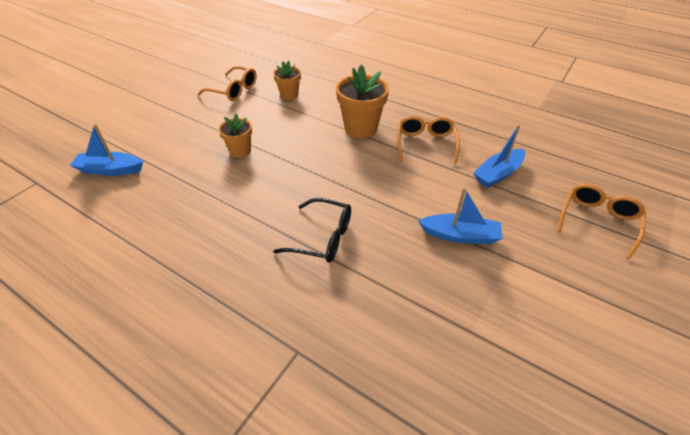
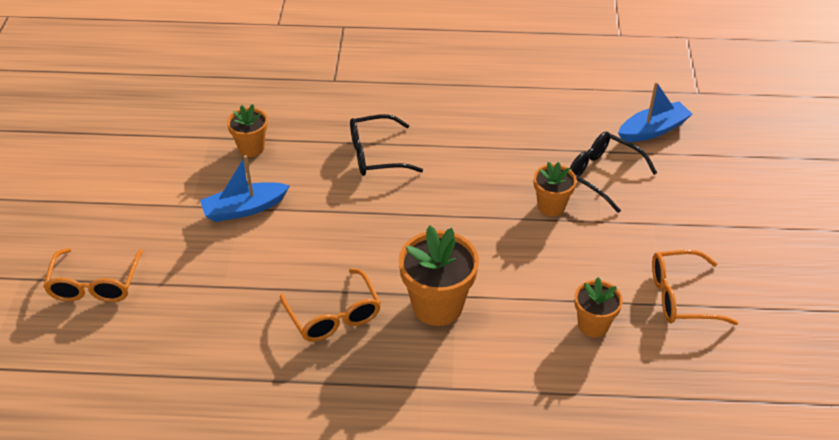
camera: 150 degrees right, 0 degrees up
(185, 156) = (602, 175): none -> black glasses
(432, 297) = (251, 148): none -> orange flower pot
(497, 174) = (222, 305): blue boat -> none

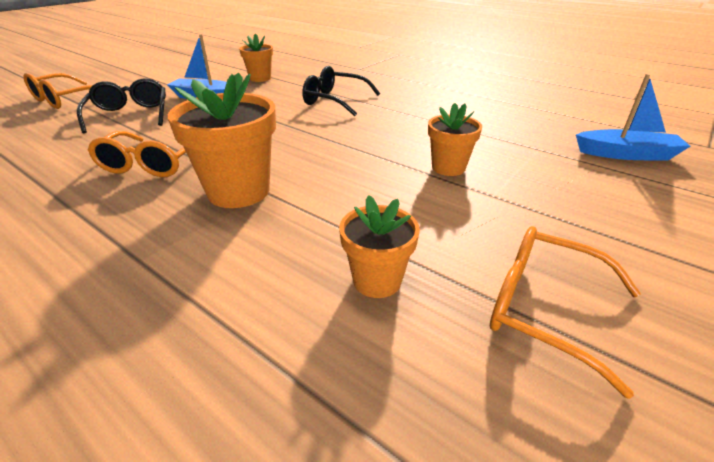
camera: 35 degrees right, 10 degrees down
(602, 175) = (532, 165): black glasses -> black glasses (130, 115)

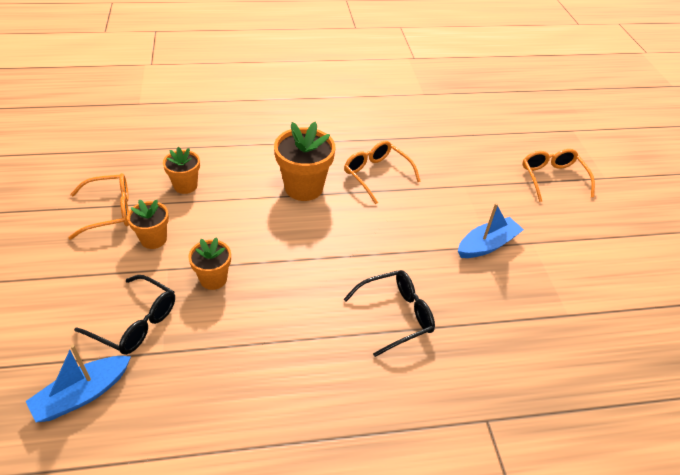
camera: 130 degrees right, 10 degrees up
(130, 115) = (481, 194): black glasses -> black glasses (136, 323)
(260, 78) = (521, 308): orange flower pot -> orange flower pot (153, 239)

